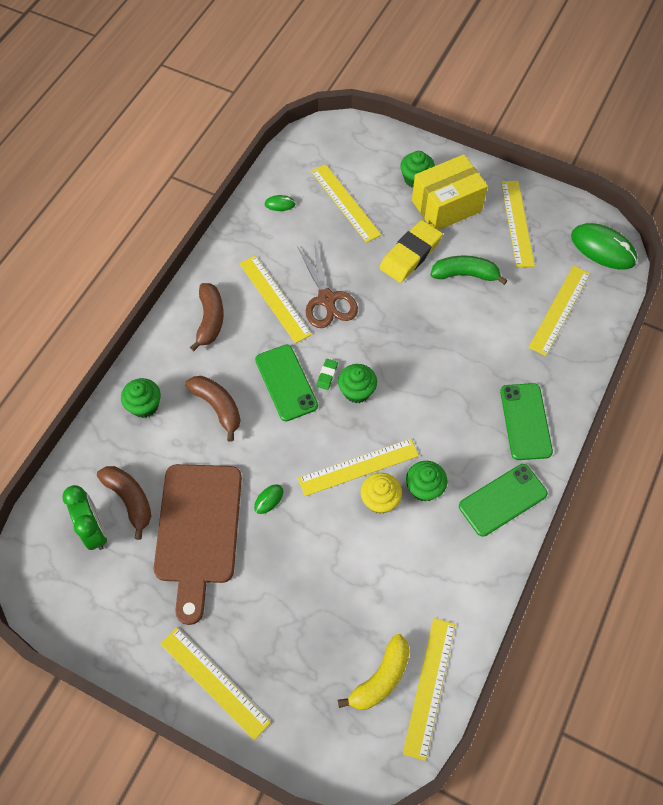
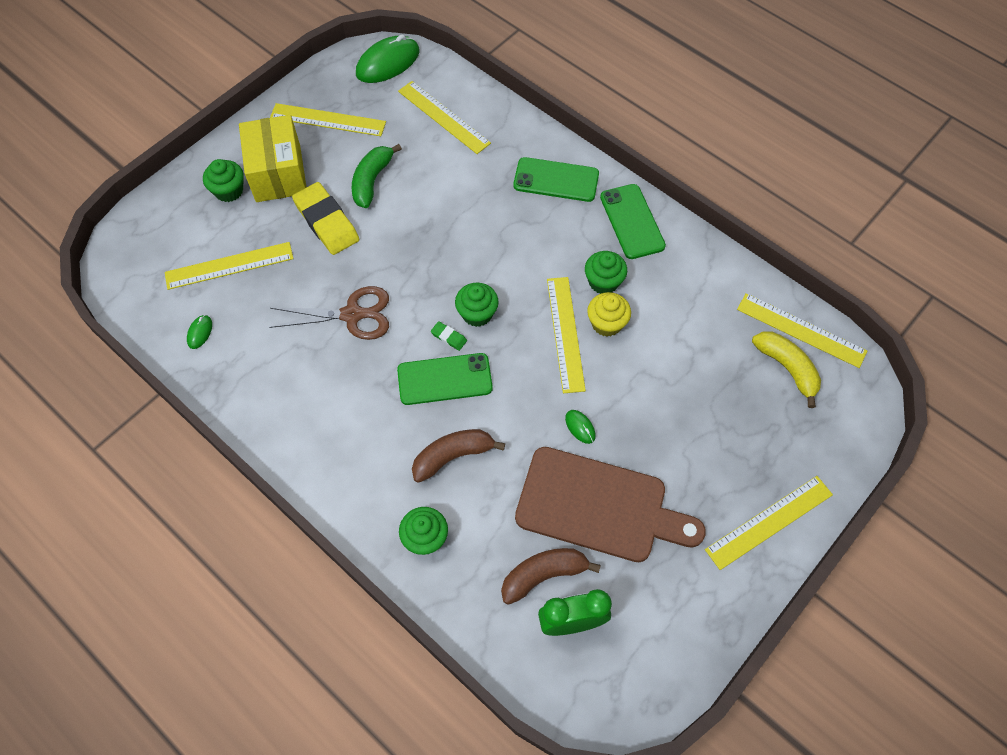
camera: 75 degrees left, 0 degrees up
(210, 320) = (333, 442): brown banana -> none
(274, 298) = (330, 367): yellow ruler -> none

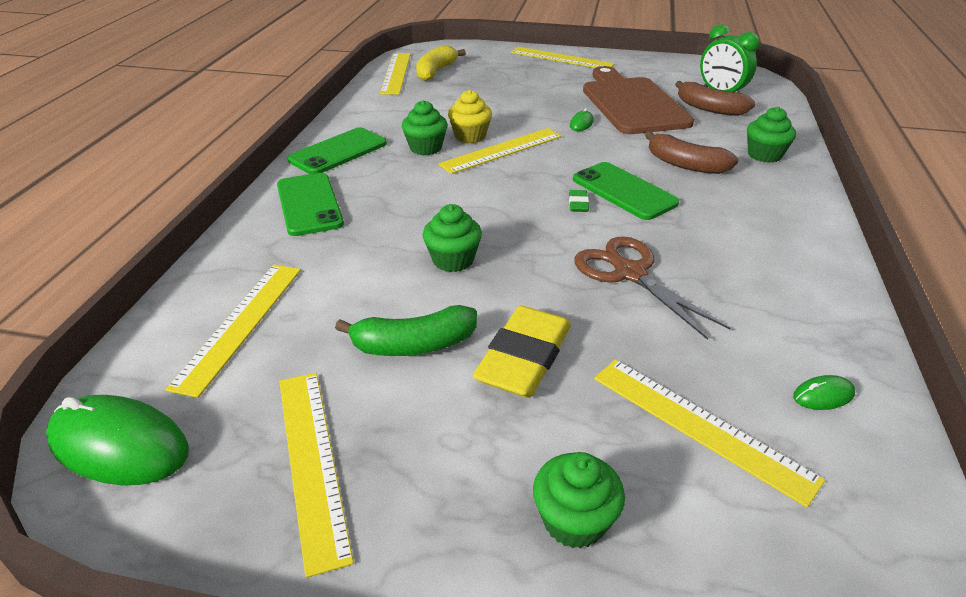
camera: 120 degrees left, 25 degrees down
(278, 173) = (480, 467): yellow box -> none
(477, 314) = (533, 197): green cupcake -> green cupcake (453, 260)

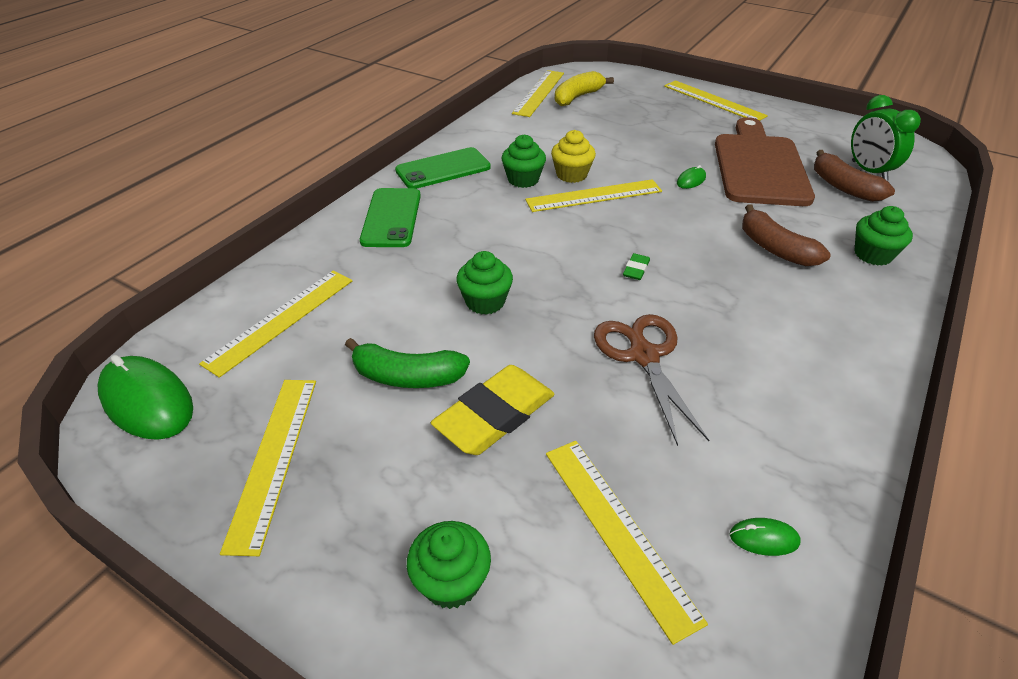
camera: 20 degrees right, 5 degrees up
(624, 191) = (690, 265): green phone -> none

